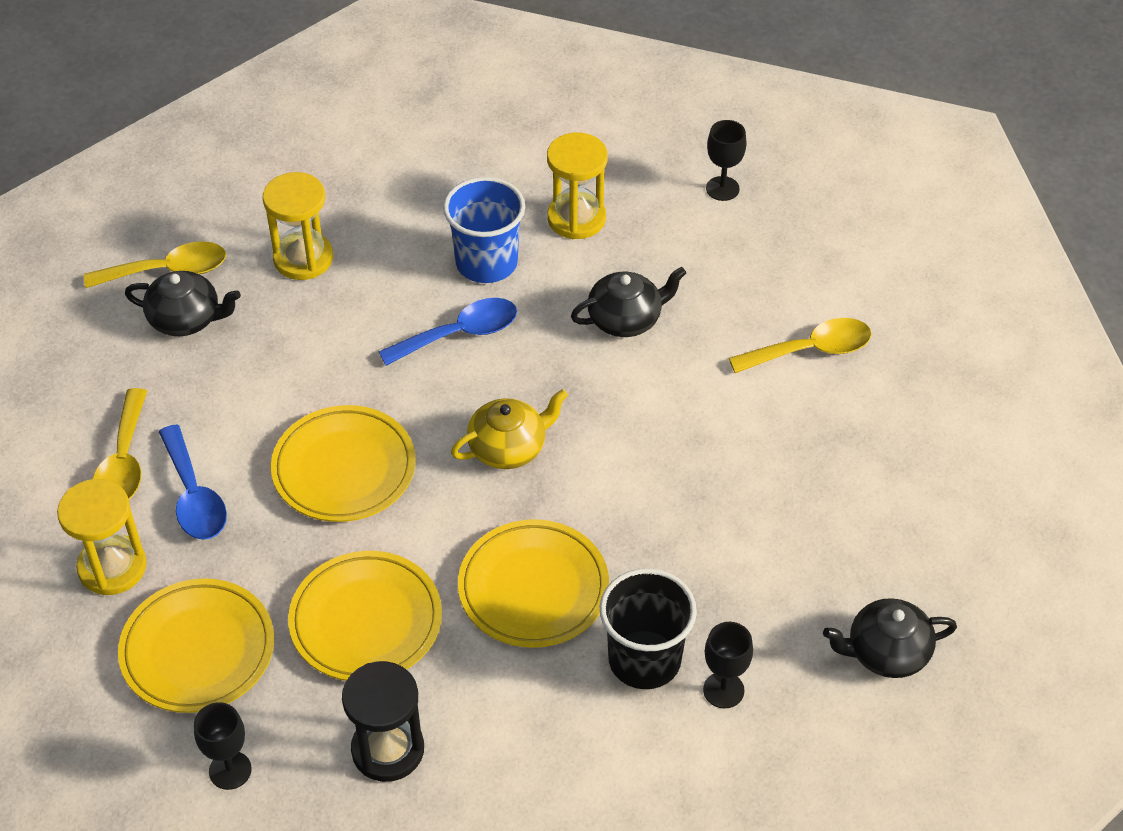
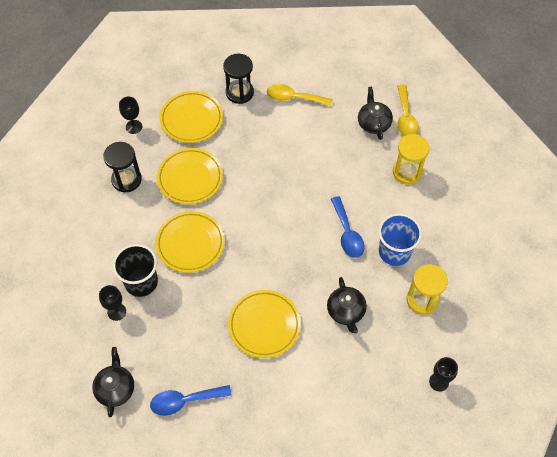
camera: 100 degrees right, 10 degrees up
(112, 567) = (239, 92): yellow hourglass -> black hourglass
(186, 319) = (373, 123): black teapot -> black teapot turned 150 degrees clockwise
(194, 496) = (270, 121): blue spoon -> blue spoon (184, 401)
(344, 469) = (273, 177): yellow plate -> yellow plate (264, 325)
(508, 448) = (272, 245): yellow teapot -> none
(811, 350) = (309, 401): yellow spoon -> none

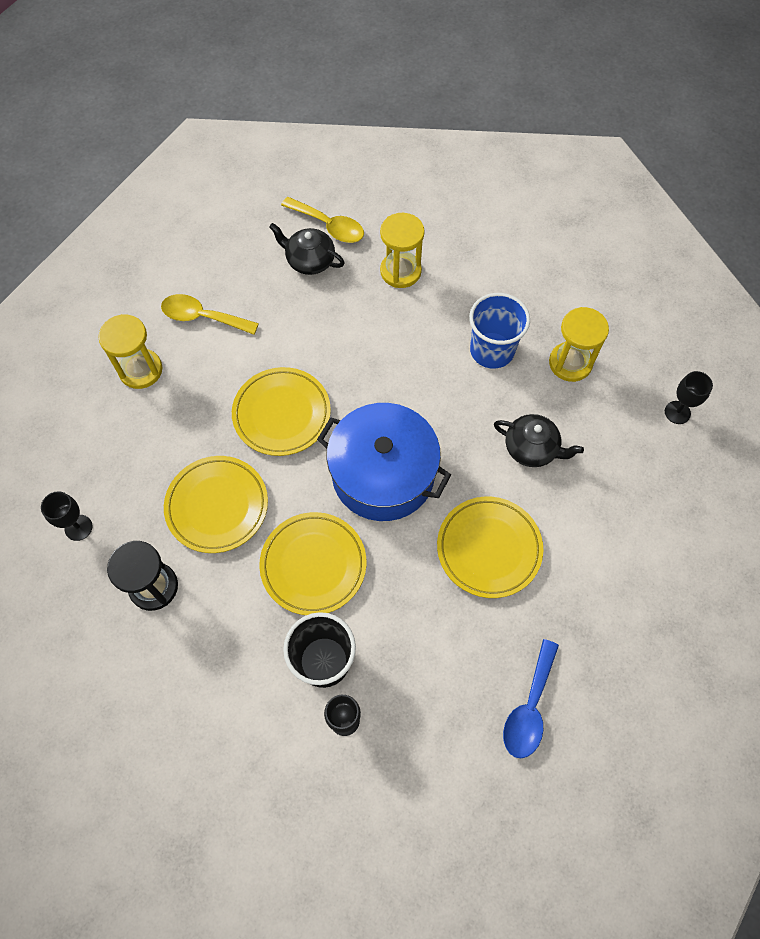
camera: 55 degrees left, 5 degrees up
(115, 388) = (456, 788): black teapot -> none
(191, 119) = (130, 450): yellow plate -> yellow plate (282, 414)
(239, 92) = (141, 370): black hourglass -> yellow hourglass
(268, 244) = (383, 474): none -> blue pot
(294, 98) = (202, 317): yellow spoon -> yellow spoon turned 60 degrees clockwise
(347, 233) = (433, 382): blue spoon -> none

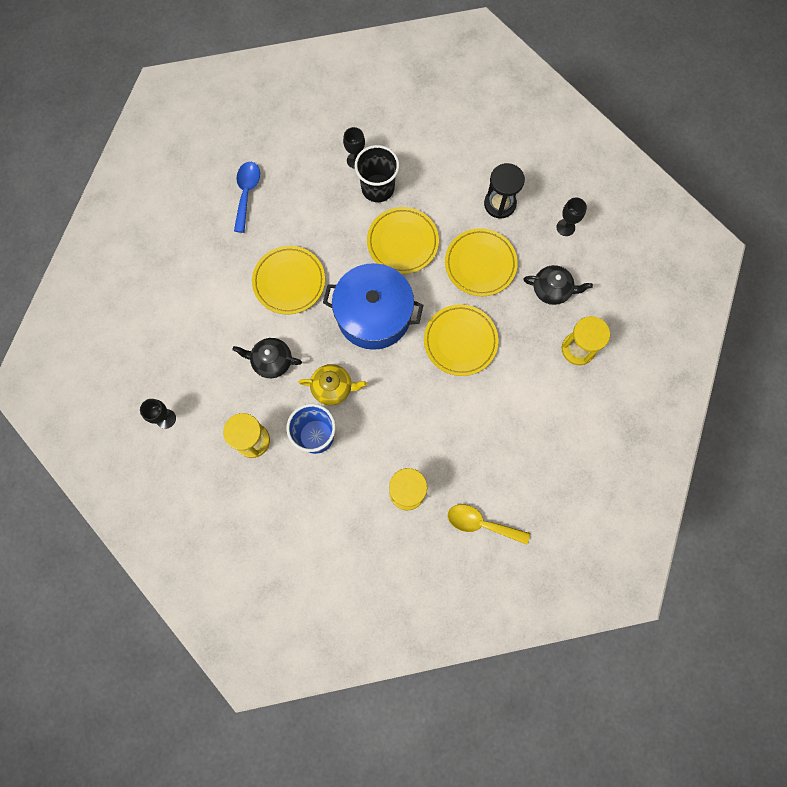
camera: 165 degrees right, 10 degrees up
(202, 317) = (551, 406): yellow spoon -> none
(309, 261) = (485, 483): black teapot -> black teapot (552, 290)
(459, 398) = (333, 388): none -> yellow teapot

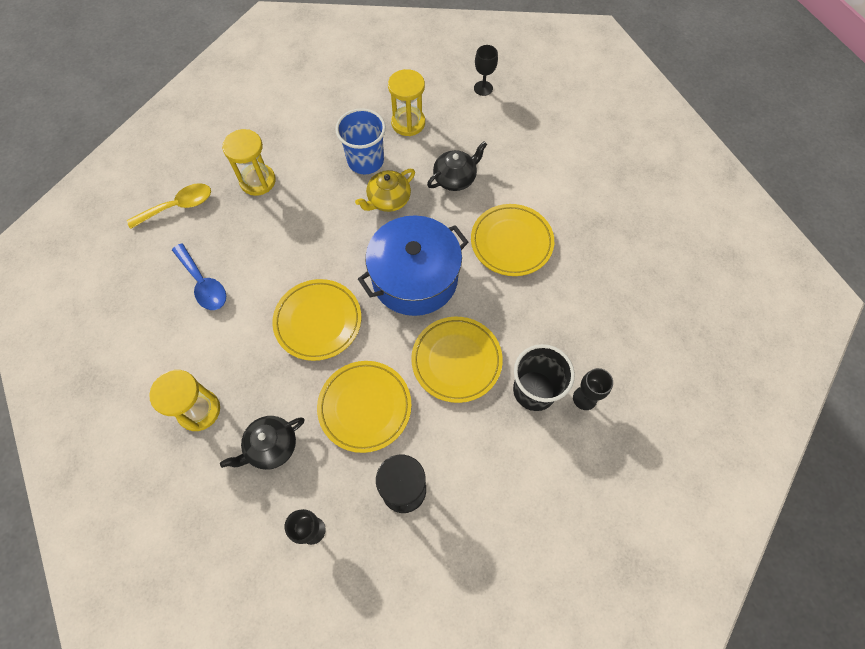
camera: 135 degrees right, 10 degrees down
(247, 193) = (633, 278): blue spoon -> blue spoon (203, 284)

